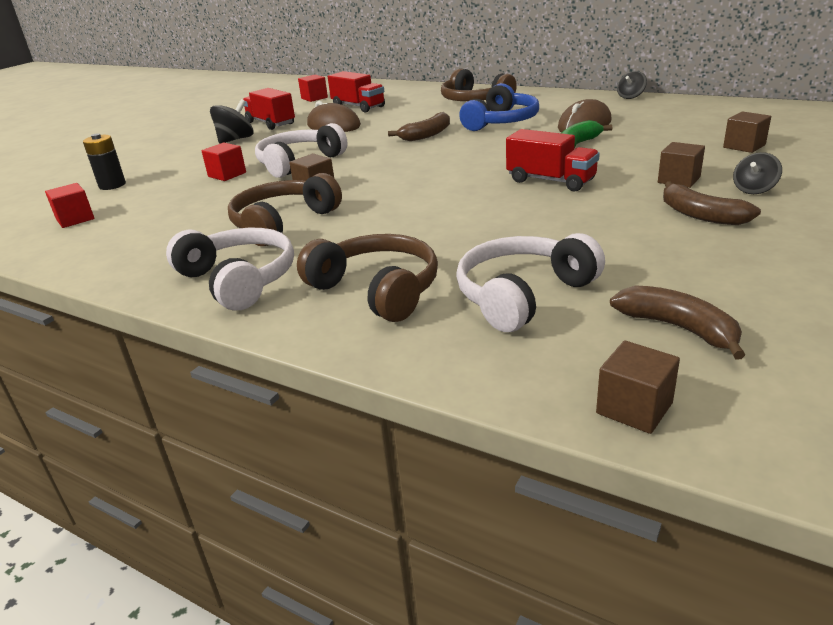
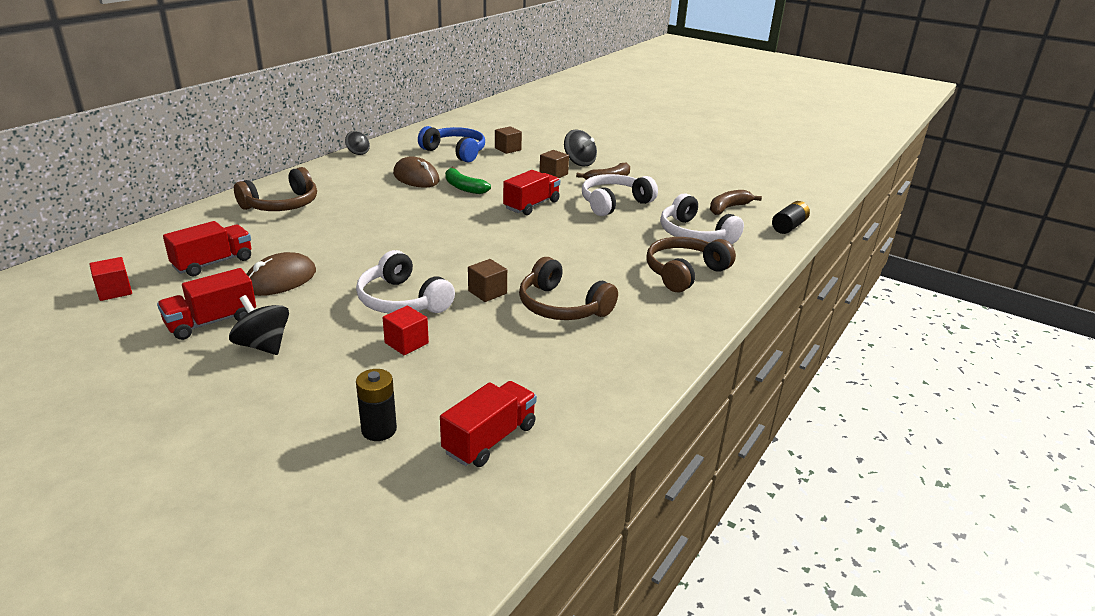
camera: 90 degrees left, 0 degrees up
(75, 219) = (490, 439): red cube -> red truck
(238, 280) = (663, 322): white headphones -> white headphones (614, 203)
(427, 135) = (375, 235): brown banana -> none
(501, 122) = (371, 202): blue headphones -> blue headphones (455, 152)
(634, 408) = (789, 226): brown cube -> black battery
(754, 190) = (579, 162): black spinning top -> black spinning top, size x1.53

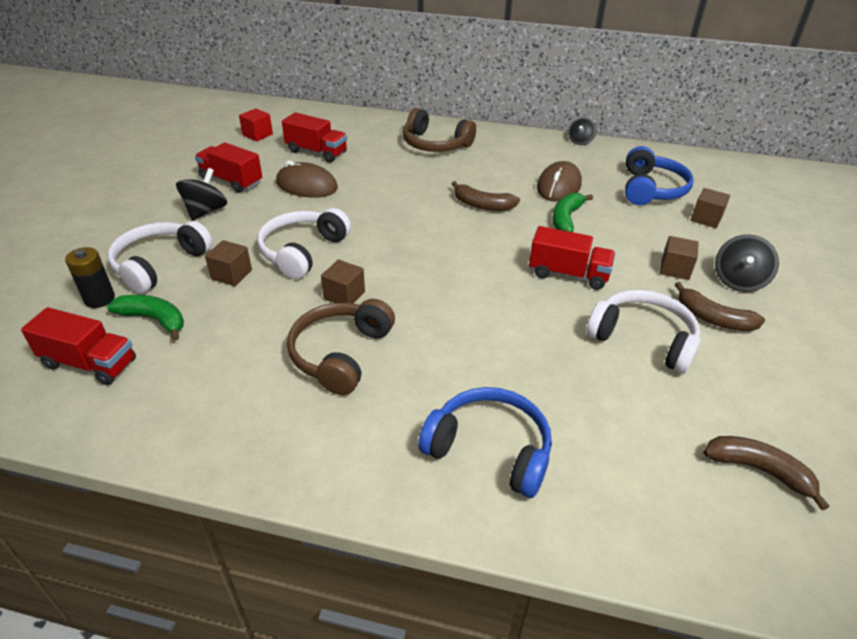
camera: 70 degrees right, 10 degrees up
(406, 343) = (231, 274): red cube -> brown cube
(412, 210) = (482, 205): none -> brown banana
(446, 395) = (154, 320): none -> green banana
(684, 273) = (489, 449): brown headphones -> blue headphones
(695, 234) = (621, 442): white headphones -> white headphones (160, 264)
(789, 226) = (769, 574): black battery -> none

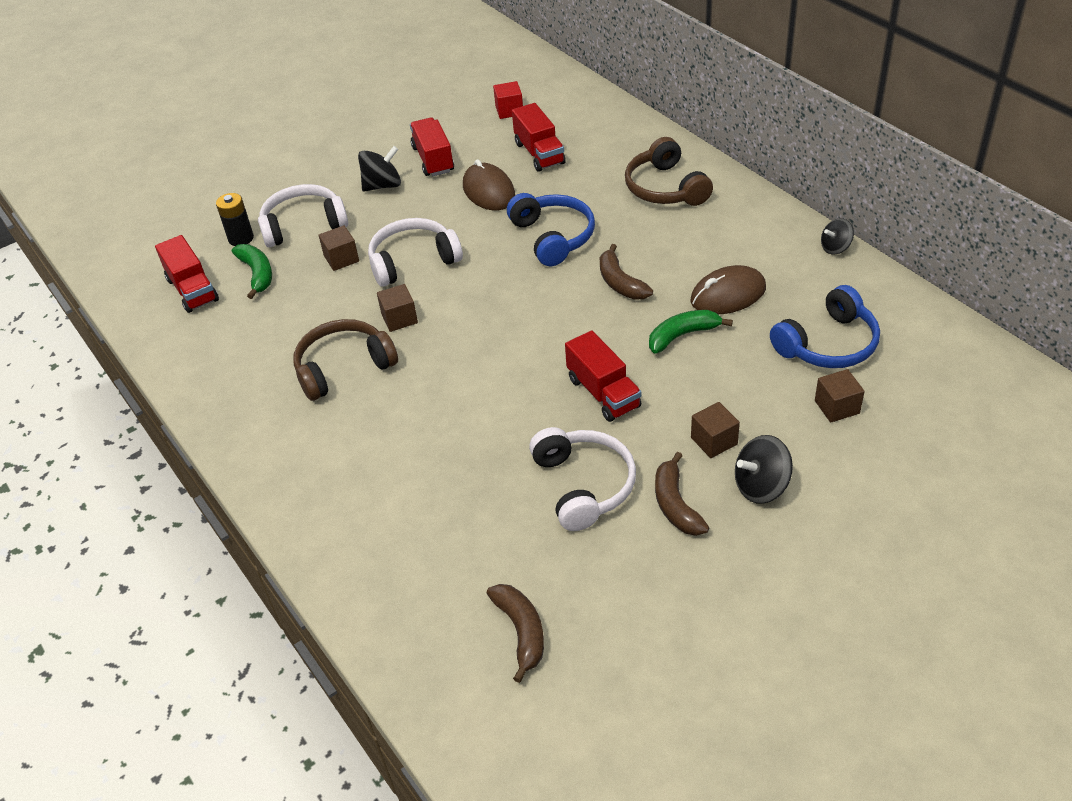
camera: 45 degrees right, 5 degrees up
(489, 449) = (357, 495): blue headphones -> blue headphones (553, 237)

